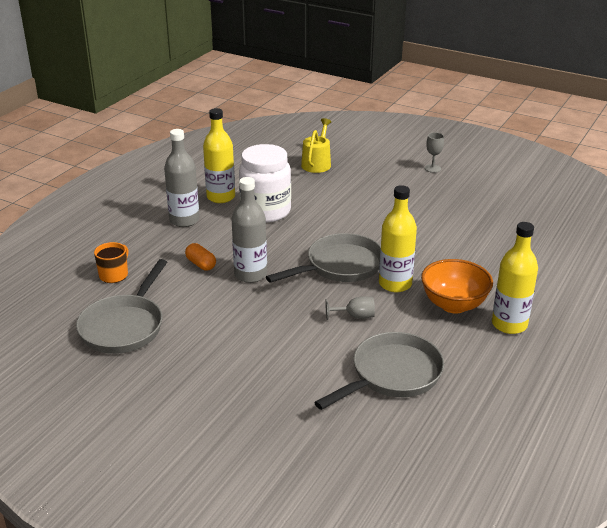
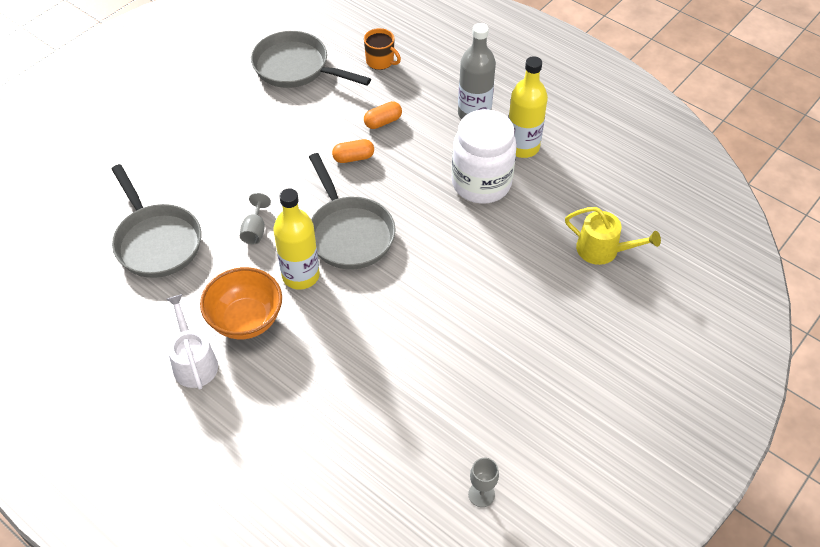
camera: 100 degrees right, 20 degrees up
(250, 274) = (353, 158): grey bottle -> orange capsule
(432, 168) = (576, 384): grey goblet -> grey goblet (481, 494)
(509, 324) = (194, 362): yellow bottle -> white watering can

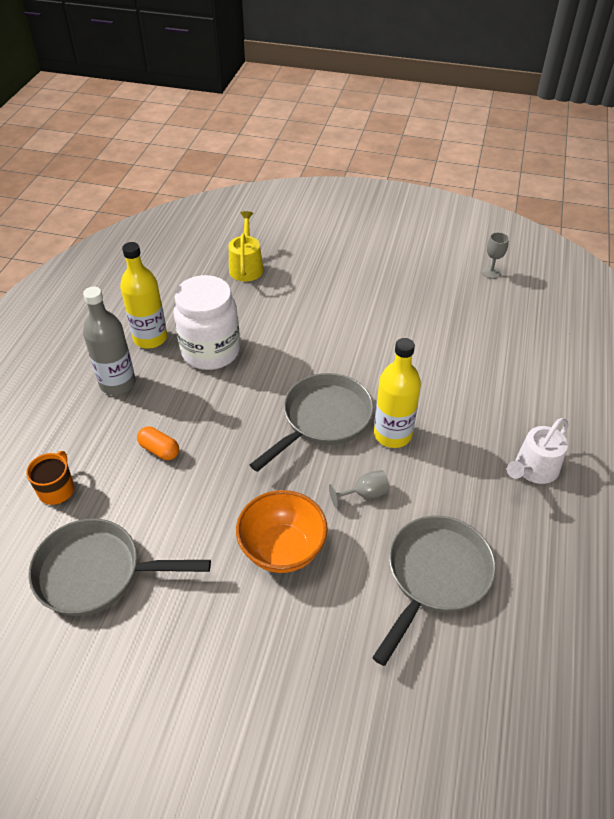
camera: 115 degrees left, 5 degrees down
(246, 320) = (466, 452): orange bowl -> orange bowl (282, 549)
(296, 67) = (96, 573): grey pan -> grey pan turned 90 degrees clockwise
(353, 158) = (224, 454): orange capsule -> none

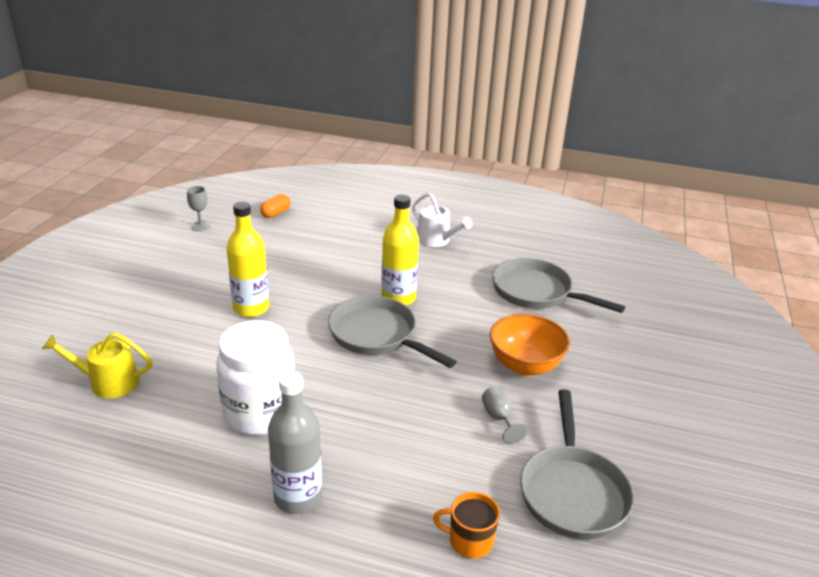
camera: 90 degrees left, 15 degrees down
(150, 338) = (219, 470): yellow bottle -> yellow bottle (251, 308)
(159, 450) = (411, 451): orange capsule -> orange capsule (275, 213)
(365, 494) = (463, 318): grey goblet -> grey goblet (499, 418)

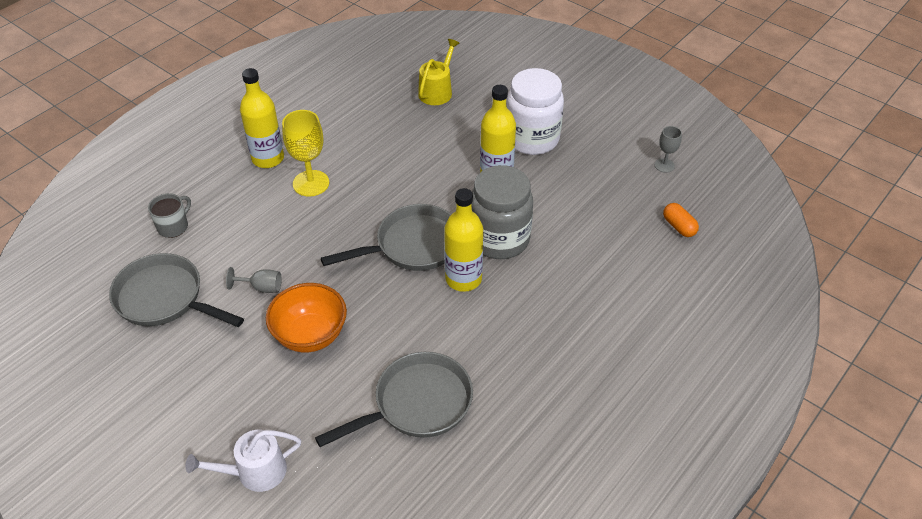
camera: 115 degrees right, 15 degrees up
(260, 413) = (358, 156): white jar -> white jar (532, 139)
(298, 497) = (268, 158): grey bottle -> yellow bottle
(325, 437) = (311, 183): none -> yellow goblet
(339, 289) = (499, 239): none -> grey jar
(436, 240) = (567, 353): white watering can -> white watering can (255, 472)
(469, 540) = (173, 226): orange mug -> grey mug

